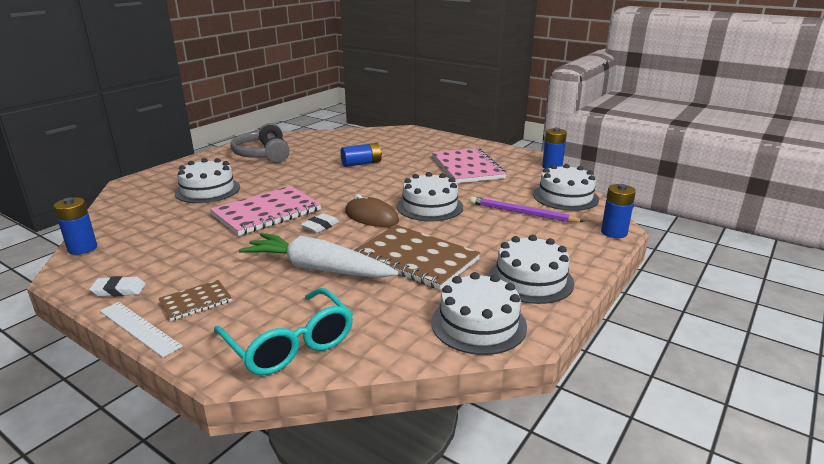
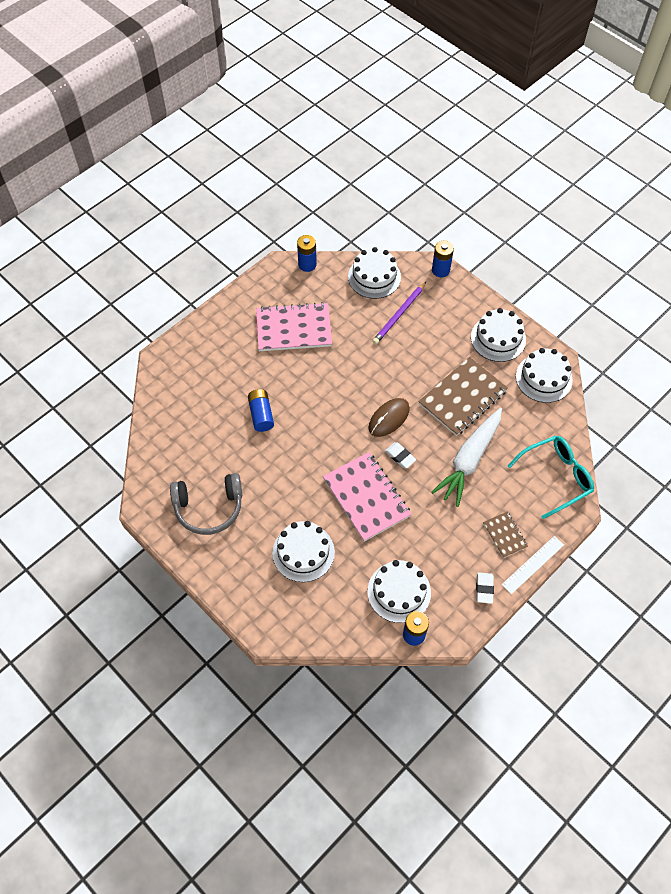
camera: 80 degrees left, 35 degrees up
(430, 206) = (376, 374): white cake -> white cake (399, 592)

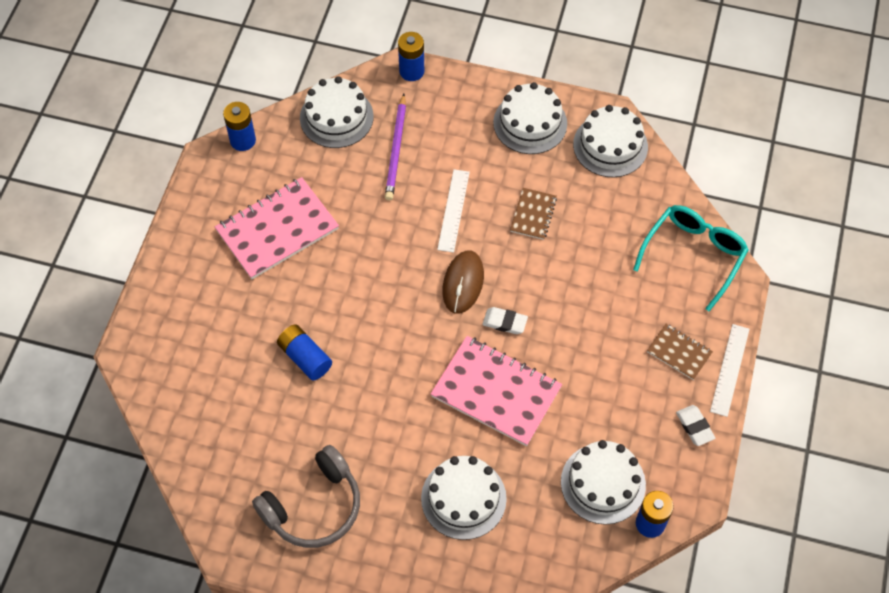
camera: 30 degrees left, 0 degrees up
(412, 370) = (453, 210): none -> white ruler
(462, 398) = (533, 215): brown notebook -> brown notebook, size x0.51
(469, 460) = (586, 285): white carrot -> none

